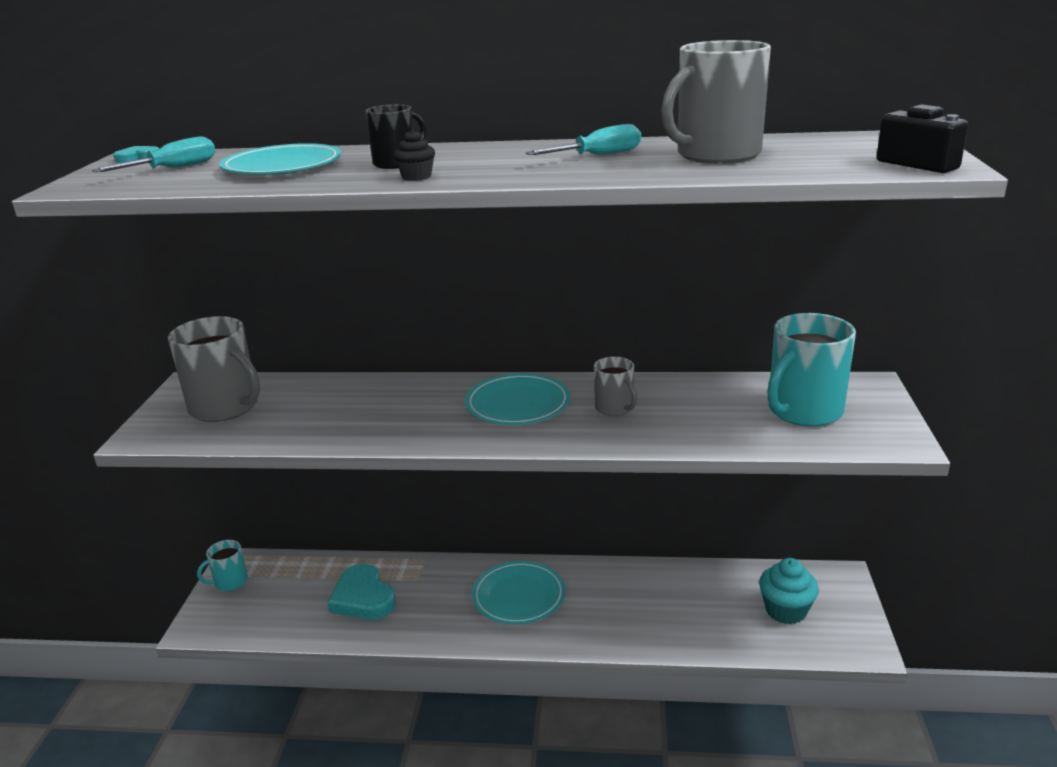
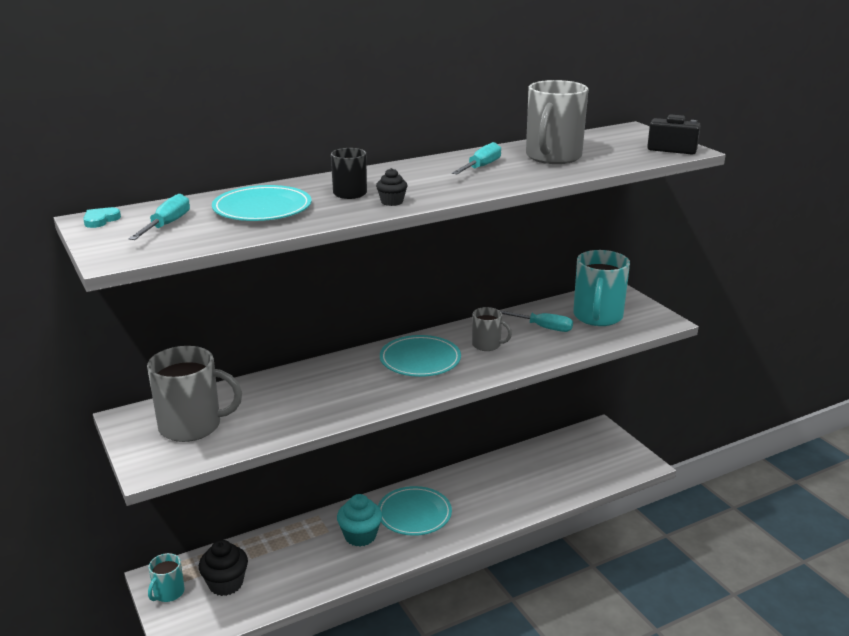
camera: 35 degrees left, 0 degrees up
(281, 594) = (226, 584): none -> black cupcake
(363, 598) = (298, 559): turquoise heart -> none
(712, 406) = (544, 328): none -> turquoise screwdriver
(785, 610) = (586, 459): turquoise cupcake -> turquoise cupcake (360, 536)

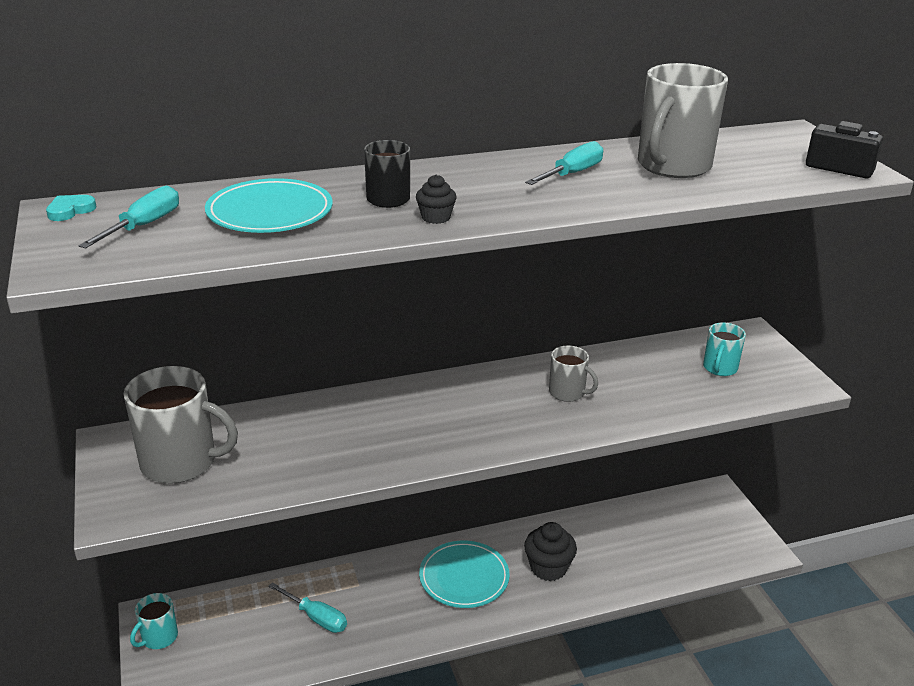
camera: 10 degrees right, 5 degrees up
(226, 584) = (225, 636): black cupcake -> black cupcake (548, 568)
(360, 536) = (393, 597): turquoise cupcake -> none
(420, 360) = (478, 404): turquoise plate -> none
(544, 328) = (646, 376): turquoise screwdriver -> turquoise screwdriver (317, 618)
(597, 316) = (719, 368): turquoise mug -> turquoise mug, size x0.54

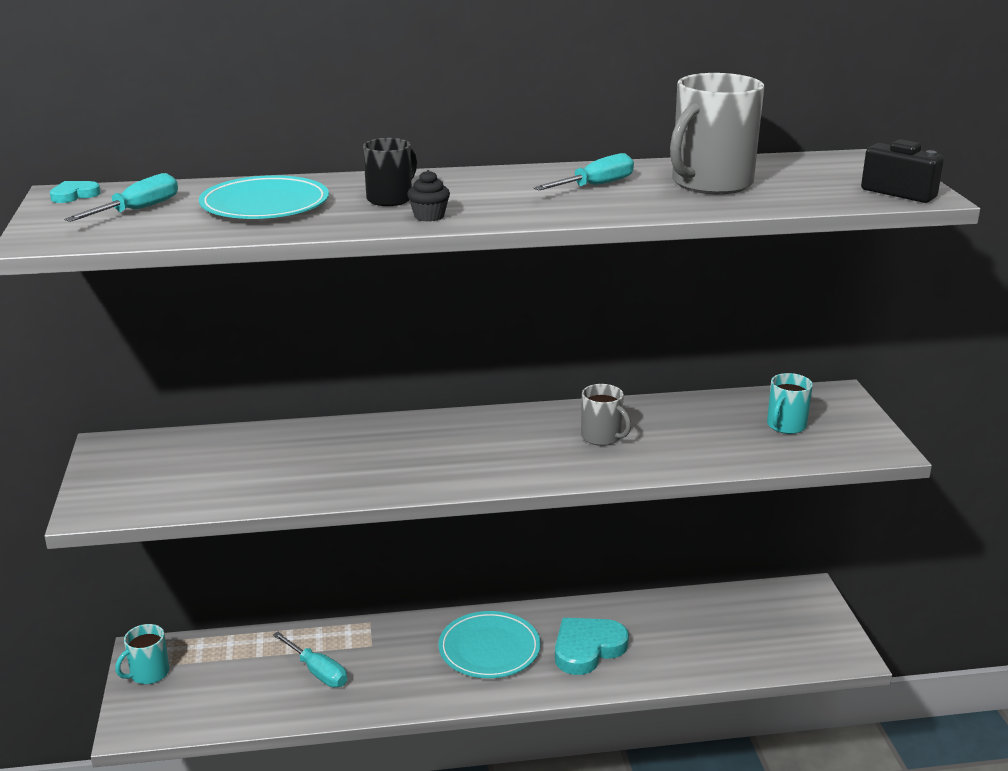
camera: 10 degrees right, 5 degrees down
(180, 462) = (171, 470): grey mug -> none
(548, 568) = (587, 649): black cupcake -> turquoise heart

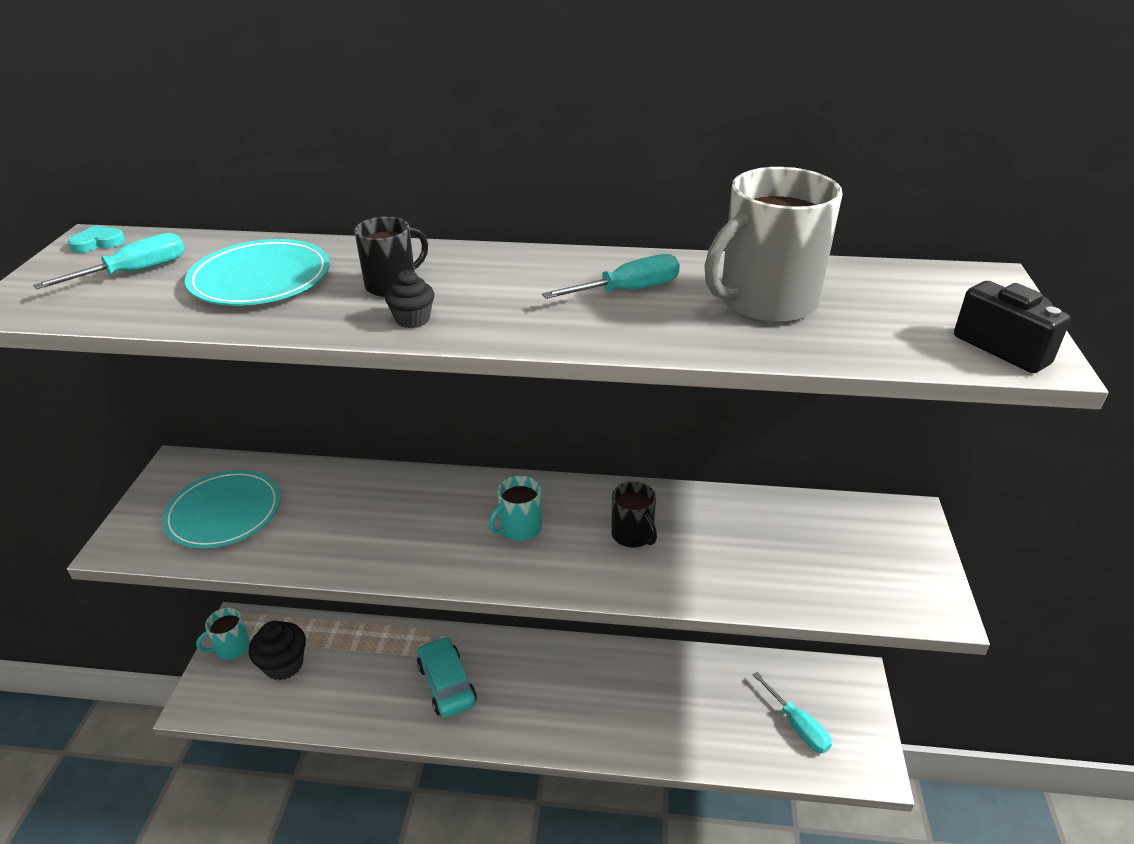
camera: 15 degrees right, 10 degrees up
(217, 677) = (283, 664): none -> black cupcake
(318, 672) = (368, 677): turquoise screwdriver -> turquoise screwdriver (798, 726)
(406, 663) = (446, 684): none -> turquoise car
(489, 649) = (525, 683): turquoise plate -> turquoise plate (224, 513)
(587, 649) = (616, 703): turquoise heart -> none
(602, 437) = (632, 535): grey mug -> black mug
(786, 426) = (836, 553): turquoise mug -> turquoise mug (519, 528)

